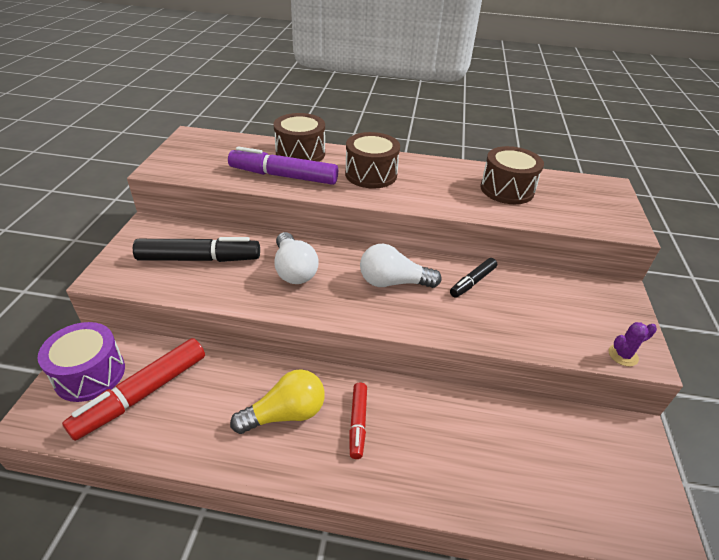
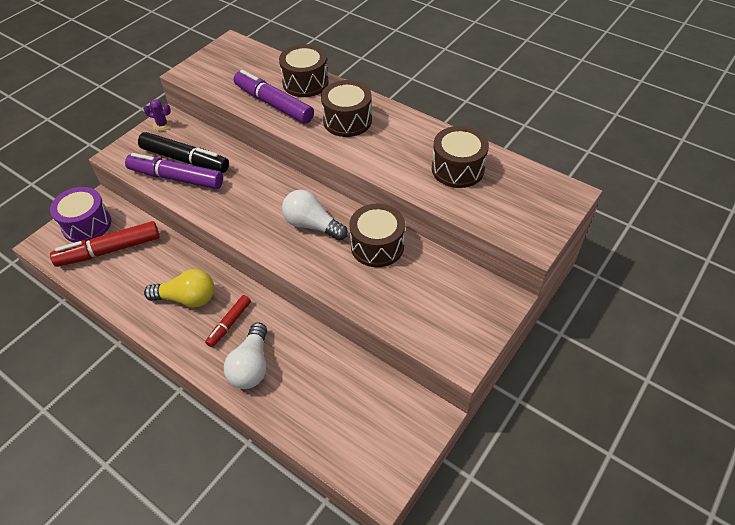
camera: 30 degrees right, 10 degrees up
(202, 279) = (176, 178): none -> purple marker
(294, 270) = (245, 190): white light bulb -> white light bulb (251, 366)
(472, 282) = (377, 246): black marker -> brown drum
(623, 355) = (445, 350): purple cactus -> purple cactus (162, 125)

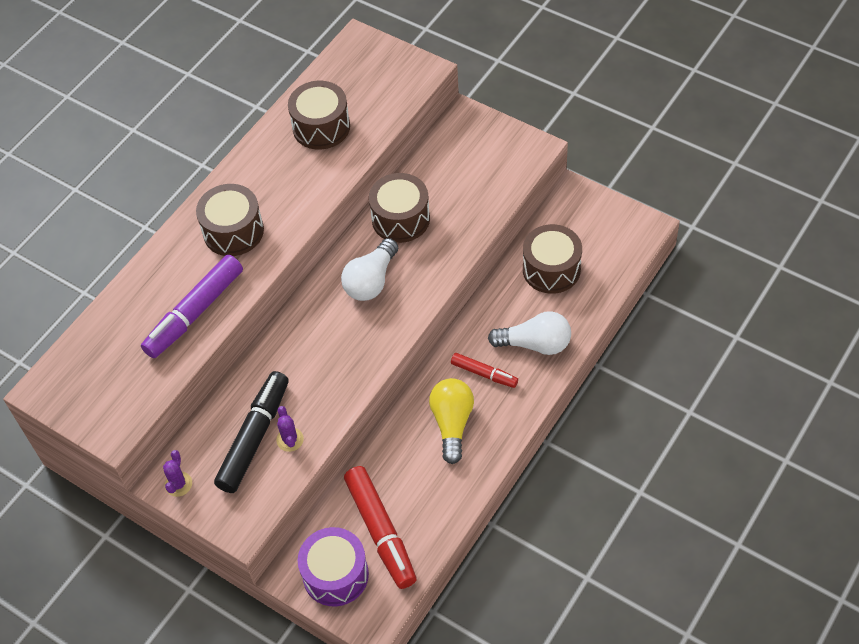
camera: 90 degrees left, 5 degrees up
(176, 178) = (290, 439): purple marker -> purple cactus
(305, 83) = (151, 284): brown drum -> brown drum (551, 269)

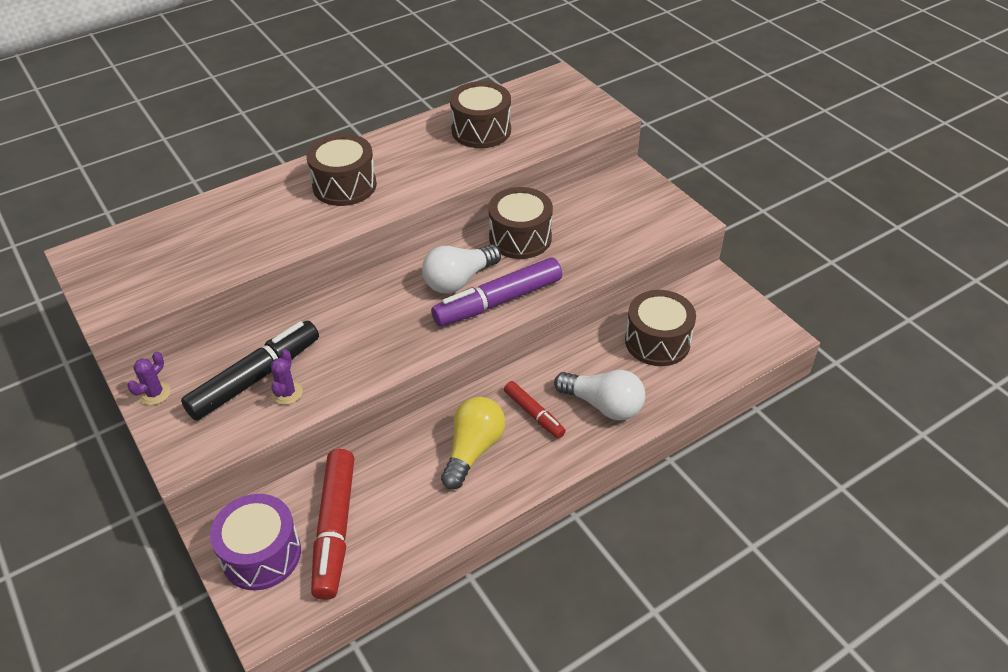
camera: 20 degrees right, 10 degrees down
(195, 313) = (261, 238): purple marker -> purple marker (498, 301)

